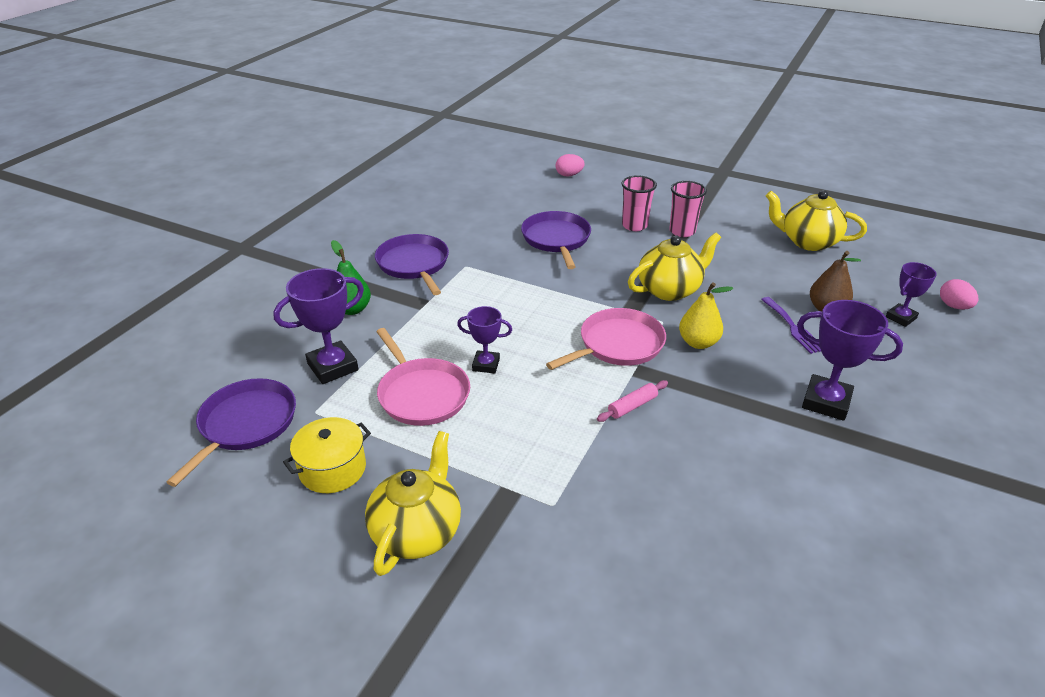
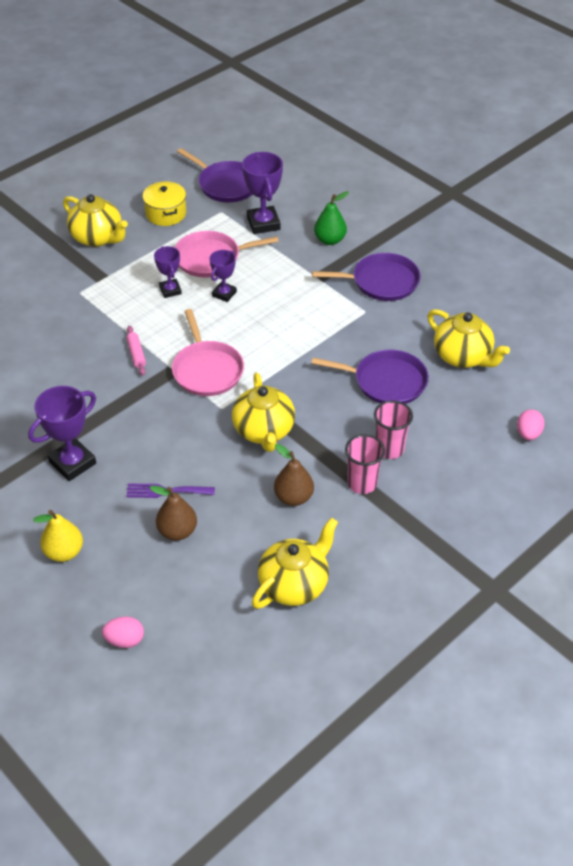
camera: 110 degrees right, 10 degrees up
(499, 209) = (463, 356): none -> yellow teapot
(698, 343) = (182, 419): yellow pear -> yellow pear (64, 552)
(728, 259) = (293, 497): none -> brown pear
(901, 318) = (134, 582): purple trophy -> purple trophy (170, 290)

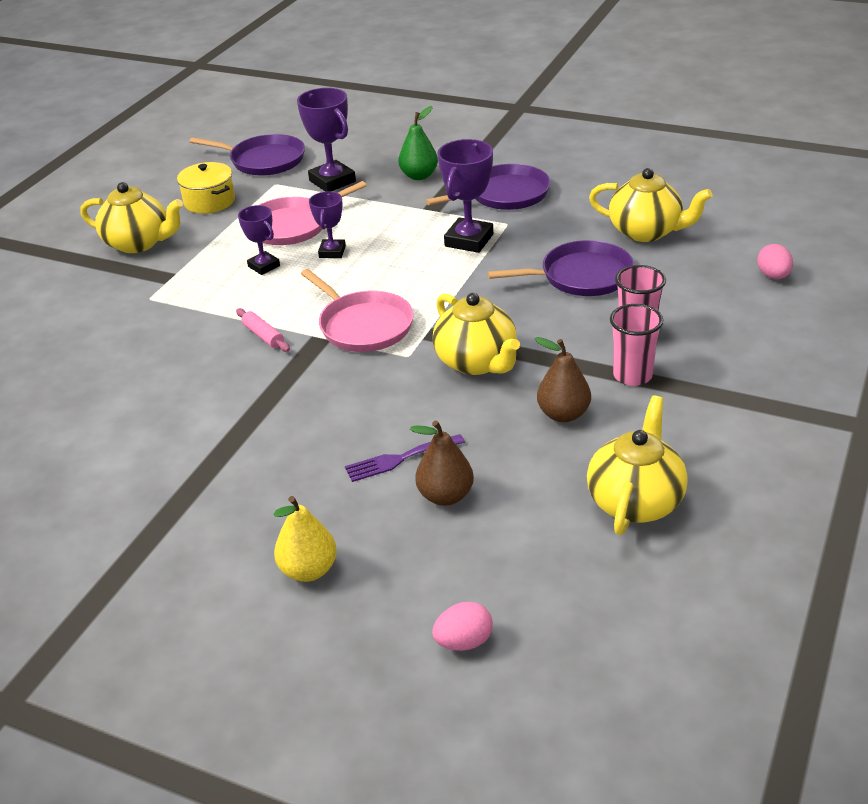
camera: 20 degrees left, 10 degrees down
(72, 463) = (254, 469): purple trophy -> purple trophy (469, 240)

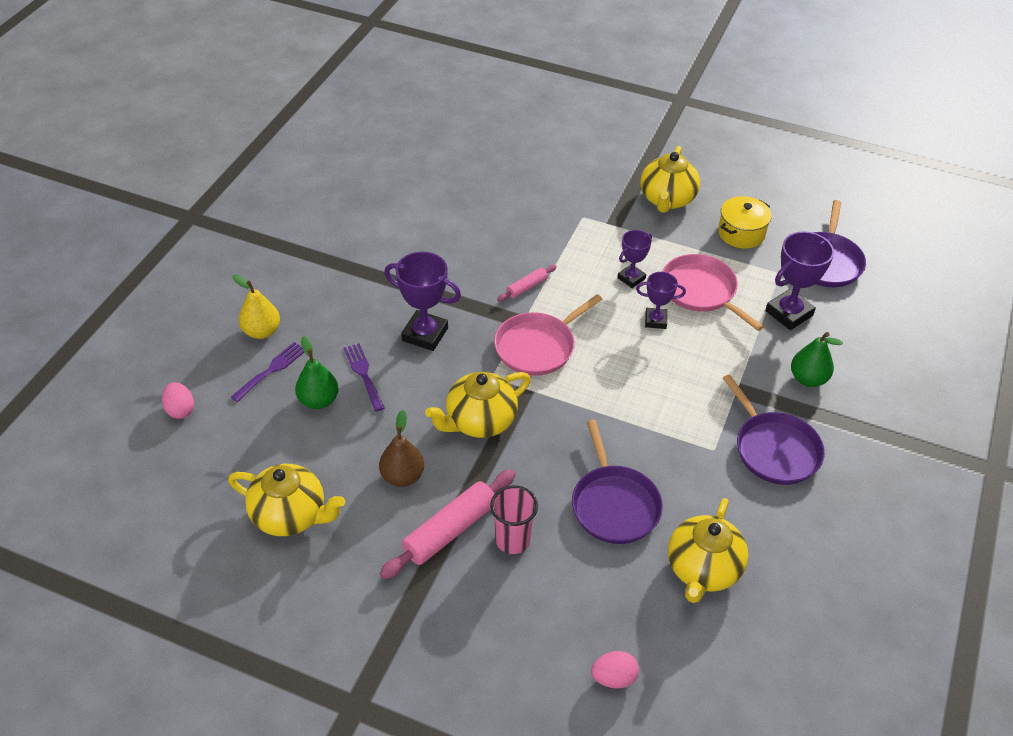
camera: 85 degrees right, 10 degrees up
(387, 549) = (272, 370): none -> purple fork
(445, 496) = (318, 400): brown pear -> green pear
(469, 240) = (679, 418): purple trophy -> purple trophy (425, 334)
(632, 375) = (450, 530): pink cup -> pink rolling pin

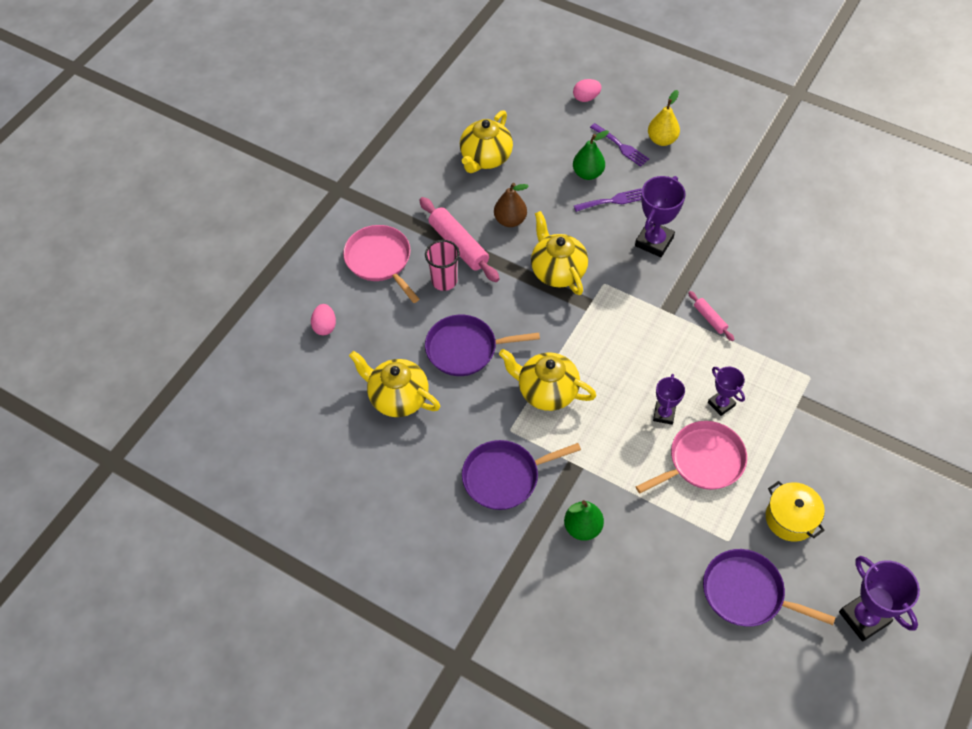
camera: 100 degrees right, 10 degrees up
(538, 346) = (636, 319): pink pan -> pink pan (380, 260)
(667, 199) = (842, 458): yellow teapot -> yellow teapot (546, 391)
(789, 313) = (670, 534): purple trophy -> purple trophy (864, 617)

